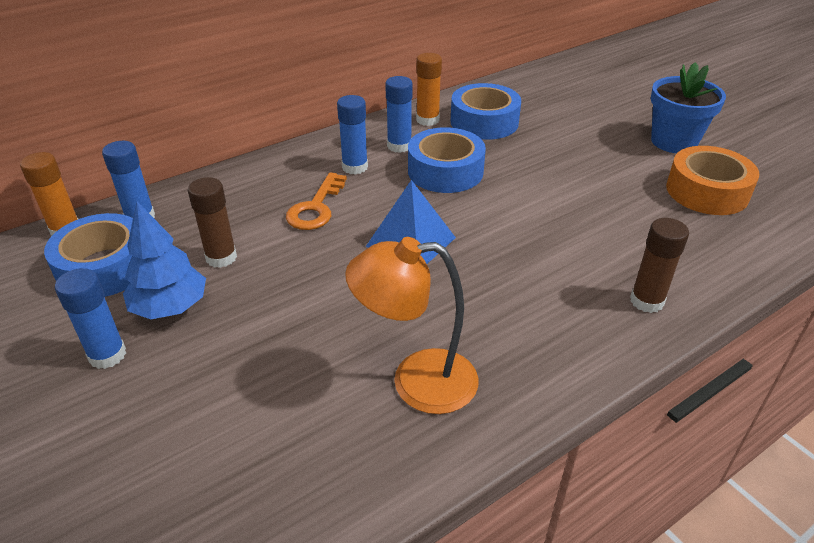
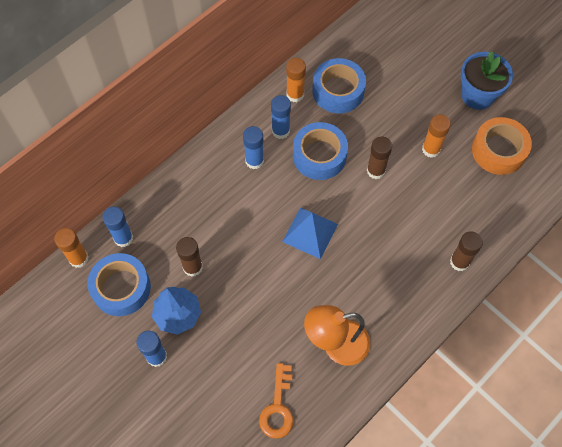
camera: 10 degrees left, 25 degrees up
(316, 208) = (239, 209): orange key -> orange key (278, 407)
(522, 192) = (375, 171): none -> brown glue stick
(605, 181) = (431, 149): none -> orange glue stick

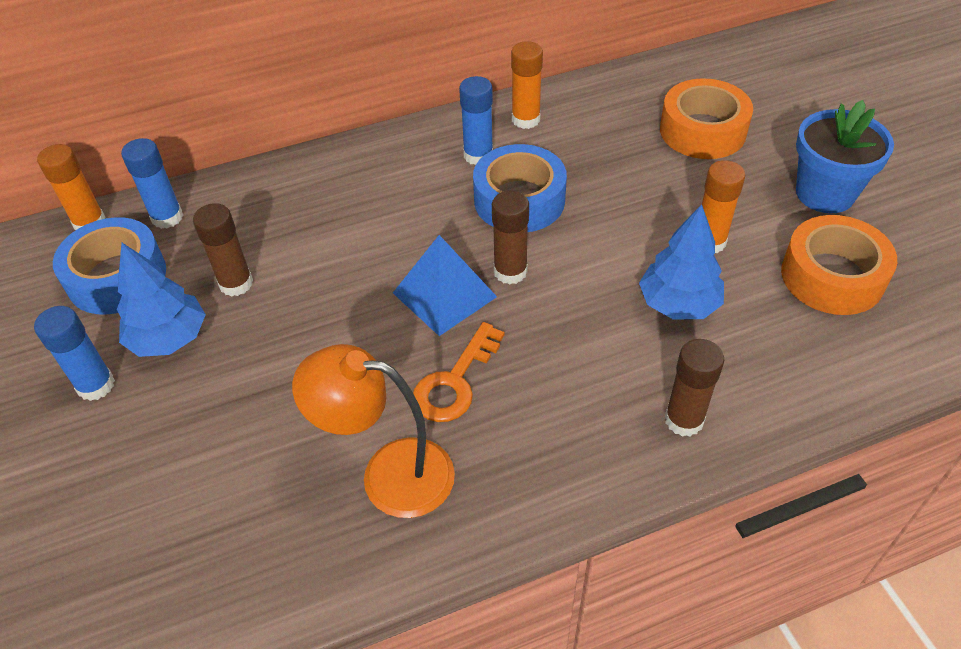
camera: 25 degrees right, 15 degrees down
(254, 161) = (416, 180): blue glue stick -> none
(278, 407) = (227, 537): orange key -> orange key (455, 382)
(338, 91) = (594, 131): blue tape -> none
(375, 171) = (599, 244): brown glue stick -> brown glue stick (510, 272)
(398, 71) = (702, 131): none -> orange tape
(431, 195) = (678, 304): none -> blue tree

